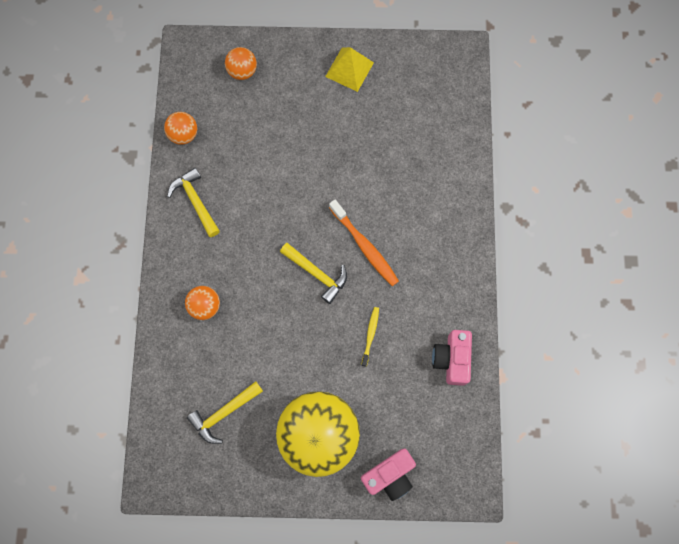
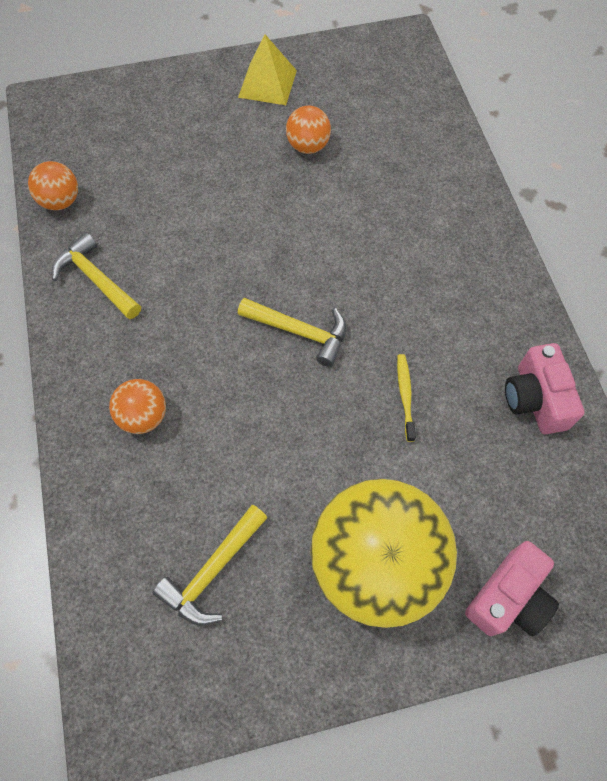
camera: 15 degrees left, 10 degrees down
(242, 71) = (126, 113): orange ball -> orange ball (308, 146)
(365, 246) = (357, 281): orange toothbrush -> none

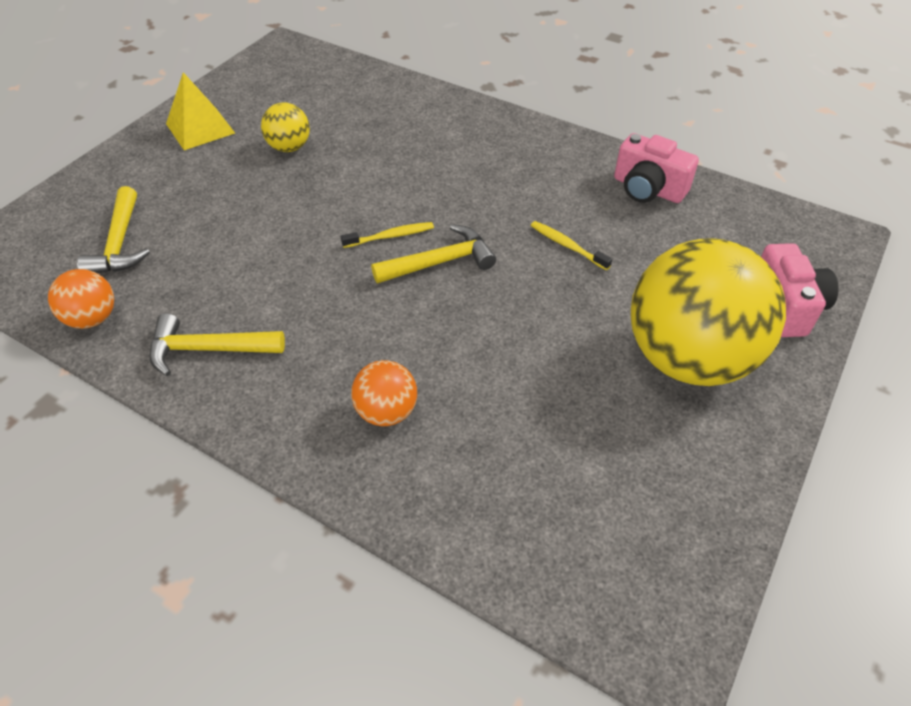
camera: 45 degrees left, 15 degrees down
(212, 571) = (588, 466): yellow hammer -> yellow hammer (120, 243)
(291, 282) = (390, 236): none -> yellow toothbrush
(308, 146) = (289, 147): orange ball -> yellow ball

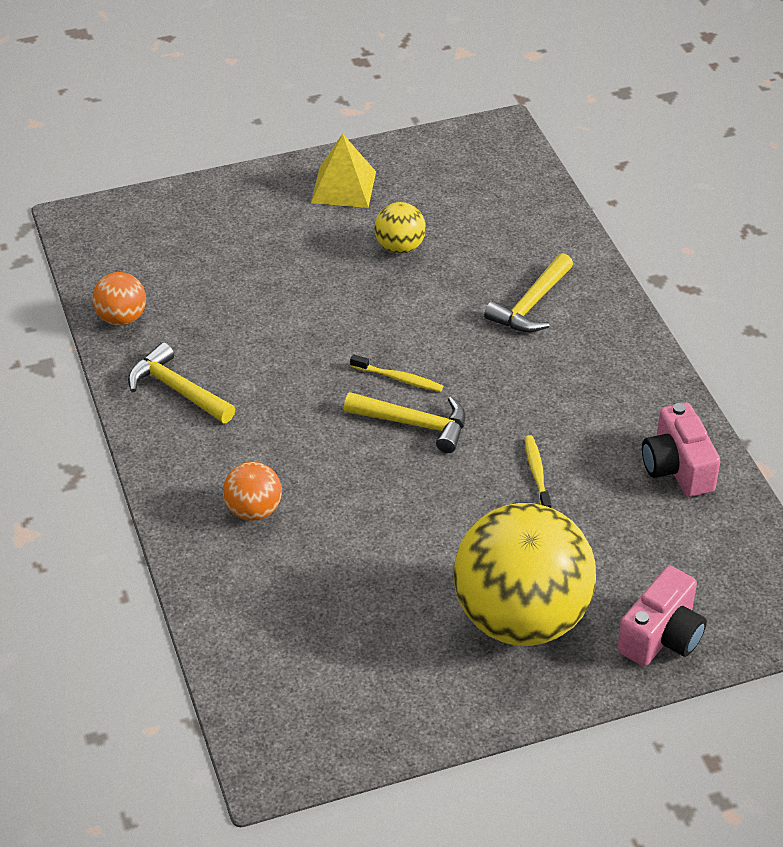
camera: 40 degrees right, 5 degrees down
(120, 243) = (189, 265): yellow hammer -> yellow hammer (531, 305)

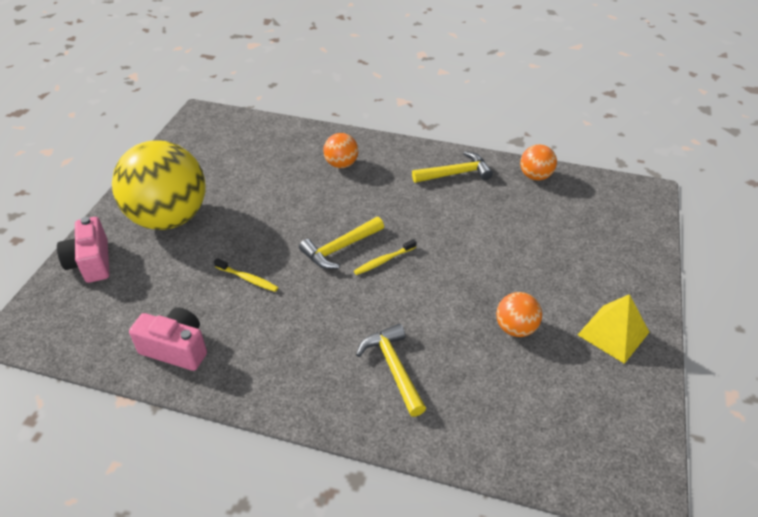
camera: 125 degrees right, 0 degrees up
(400, 247) = (515, 328): yellow ball -> orange ball

